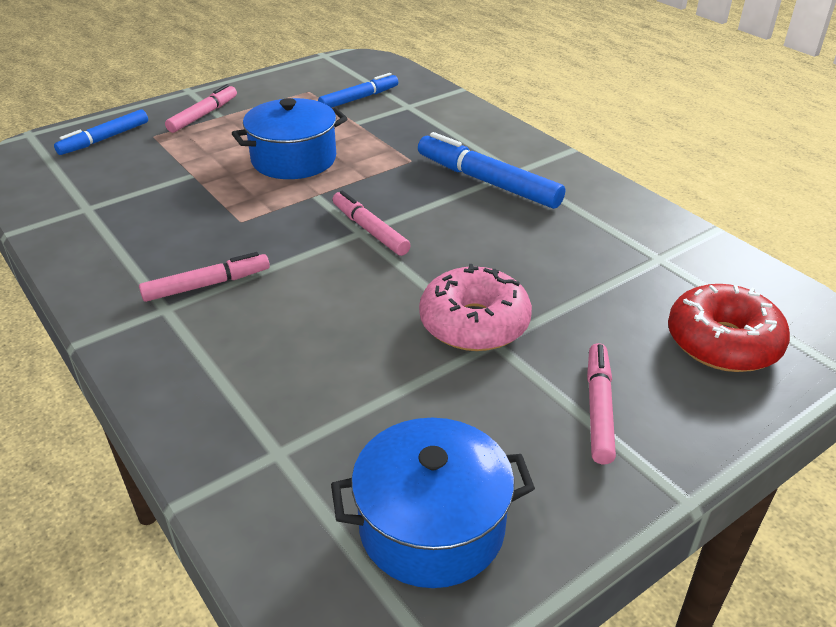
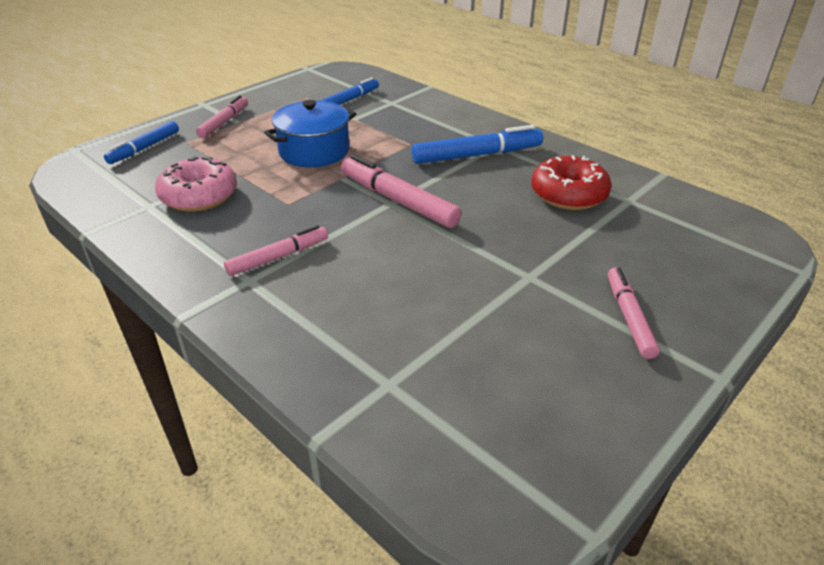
camera: 10 degrees left, 0 degrees up
(370, 230) = (397, 200): pink marker -> pink marker, size x1.56
(432, 526) = (536, 425): blue pot -> none
(474, 323) = (508, 264): pink donut -> pink donut (199, 196)
(487, 182) = (477, 155): blue marker -> blue marker turned 135 degrees clockwise
(723, 342) = (700, 257): red donut -> red donut (568, 194)

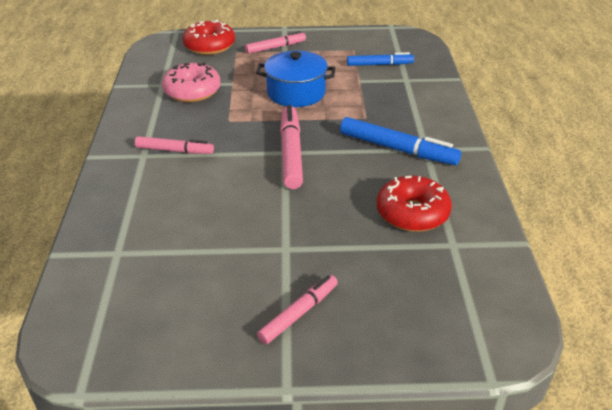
camera: 45 degrees right, 0 degrees up
(144, 148) = (209, 46): blue marker -> red donut

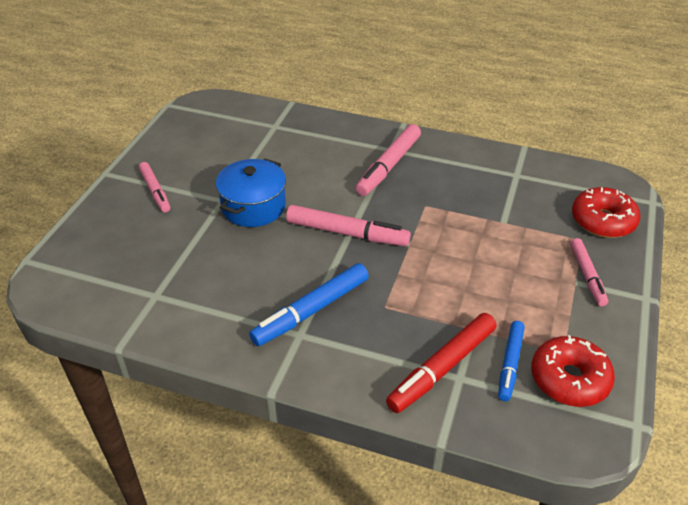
camera: 110 degrees right, 5 degrees up
(174, 150) = (389, 166): pink marker -> pink marker, size x1.56
(192, 91) = (494, 191): pink donut -> none
(296, 93) = (462, 265): blue pot -> blue pot (253, 206)
(404, 86) = (442, 368): none -> red marker
(412, 213) = (210, 284): red donut -> red donut (569, 379)

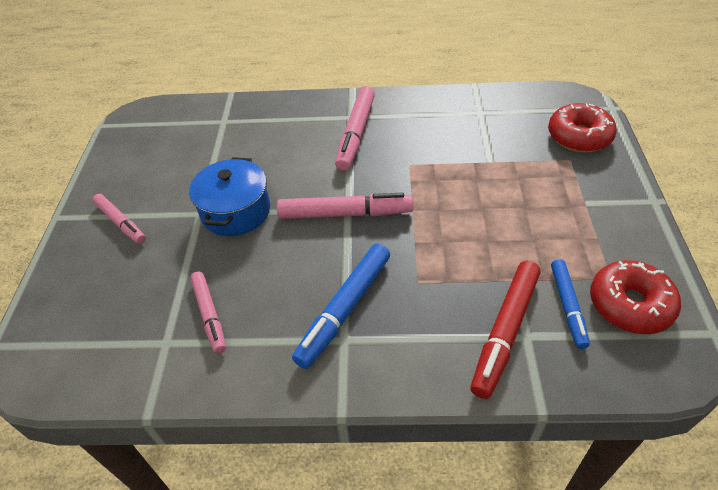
camera: 15 degrees left, 5 degrees up
(587, 276) = (592, 194): pink marker -> pink marker (209, 315)

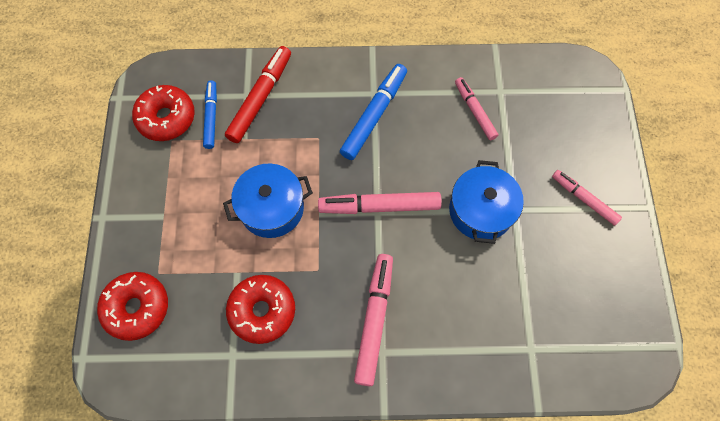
camera: 175 degrees right, 20 degrees up
(459, 137) = (262, 311): none -> red donut
(465, 211) = (272, 208): none -> blue pot

